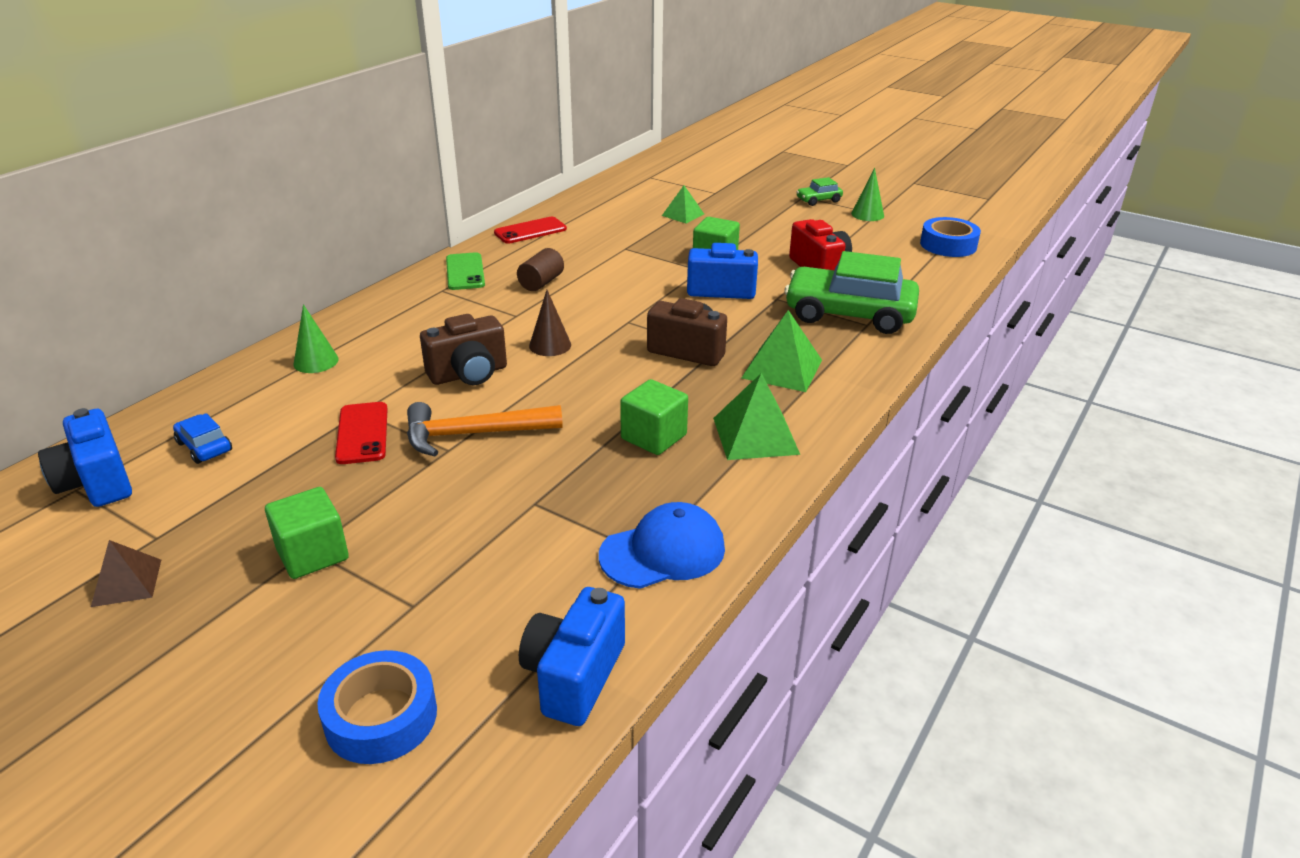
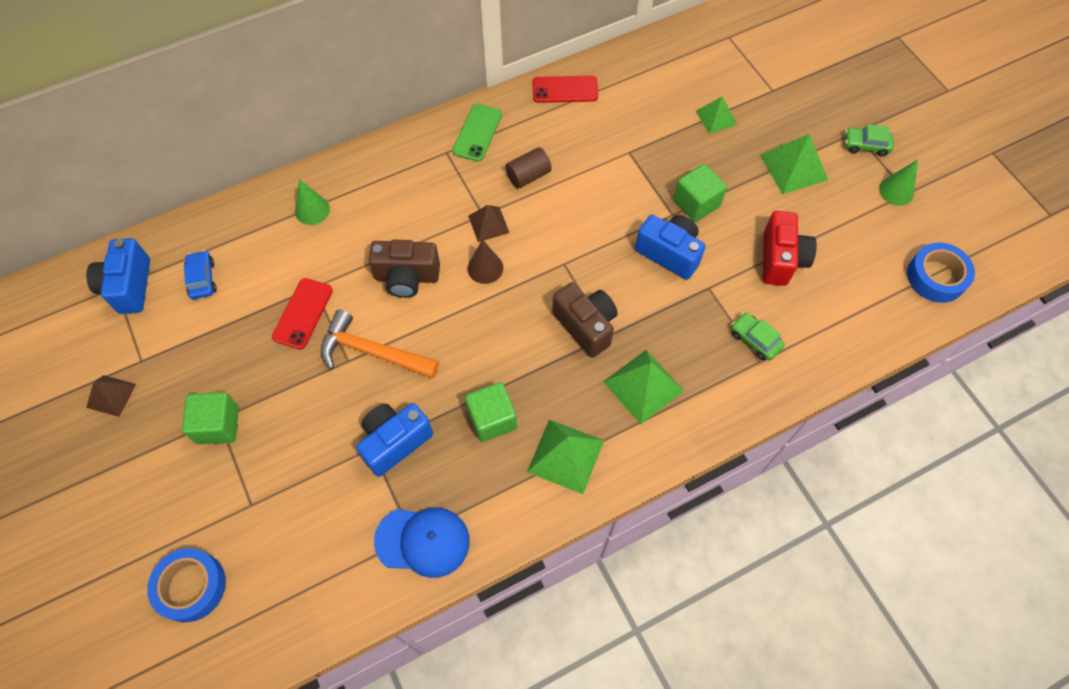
camera: 30 degrees right, 30 degrees up
(528, 319) = (488, 224): none -> brown pyramid
(574, 676) = (306, 617): blue camera -> blue camera (395, 442)
(774, 223) = (793, 167): none -> green pyramid
(849, 314) = (755, 340): green car -> green car, size x0.44

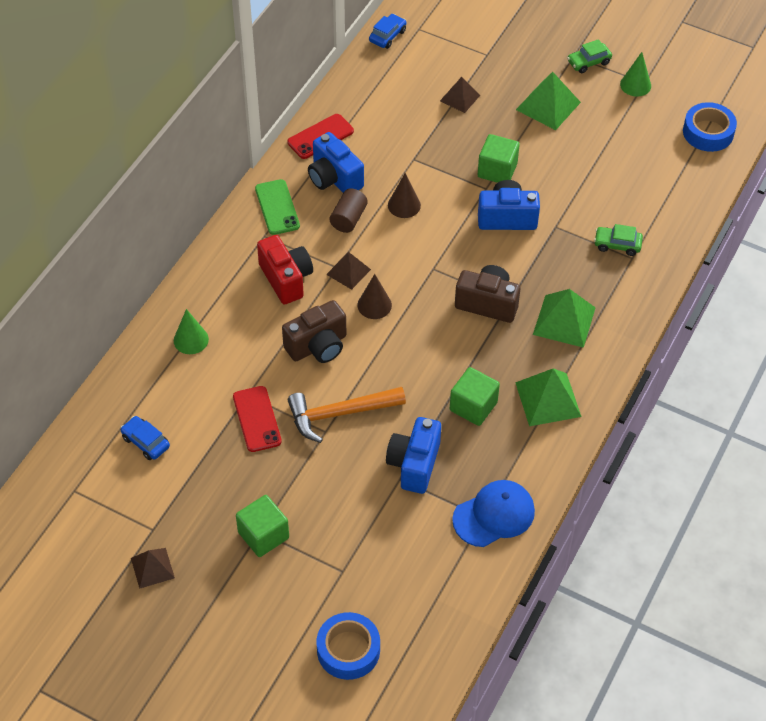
camera: 35 degrees left, 10 degrees down
(129, 286) = (85, 483): blue camera -> blue camera (334, 178)
(586, 190) = (404, 205): none -> brown cone
(695, 30) = (387, 36): none -> blue car
(716, 117) = (460, 98): green pyramid -> brown pyramid
(780, 259) = (591, 178): red camera -> red camera (286, 279)

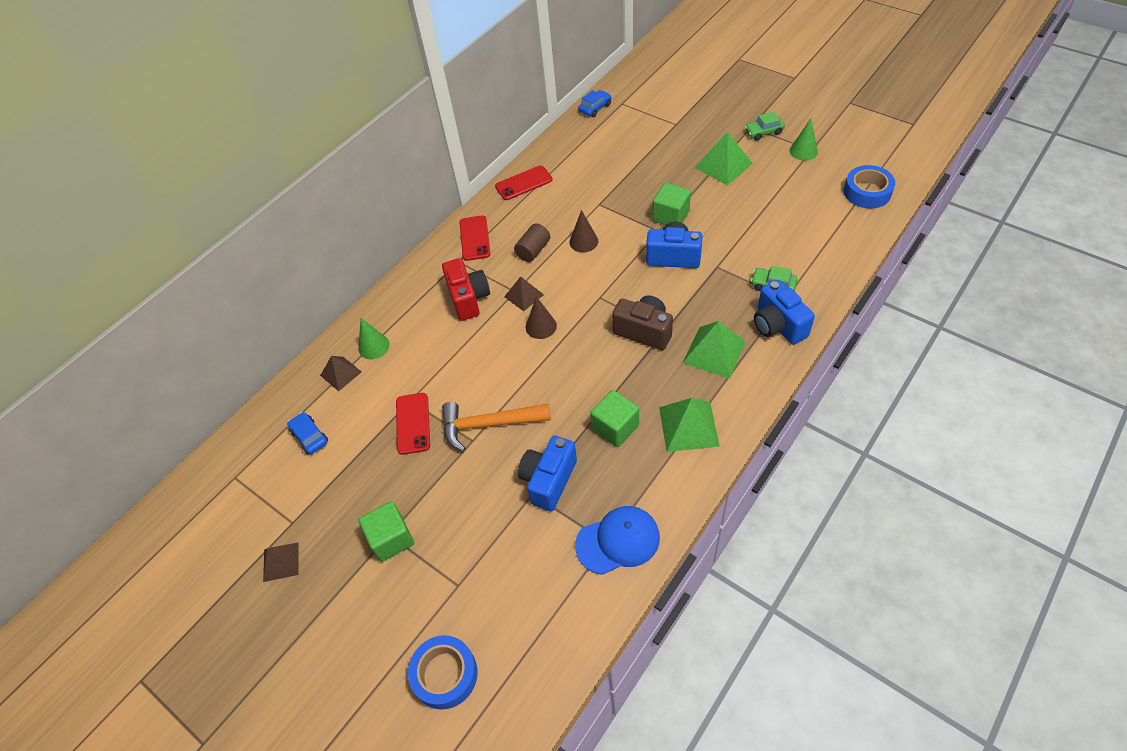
camera: 15 degrees right, 0 degrees up
(277, 207) = (475, 238): green phone -> red phone
(318, 346) = (483, 360): brown camera -> none
(334, 178) = (528, 217): blue camera -> blue camera (778, 325)
(460, 98) = (647, 157): brown pyramid -> brown pyramid (341, 373)

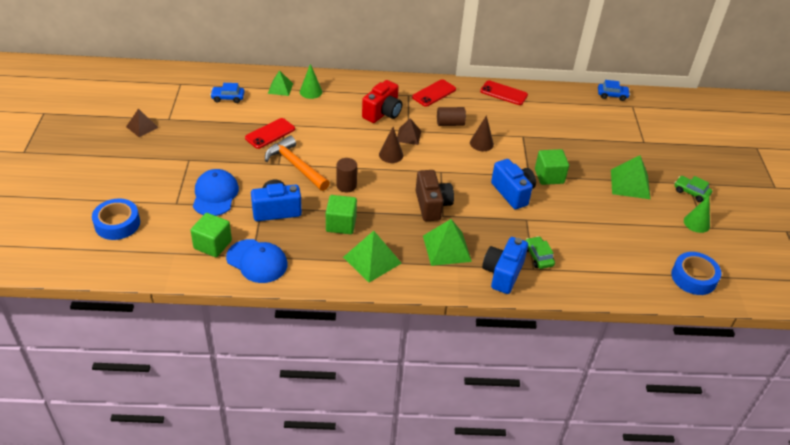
camera: 45 degrees right, 10 degrees down
(309, 437) = (228, 98): blue car -> blue car turned 105 degrees counterclockwise
(341, 373) = (280, 88): brown pyramid -> green pyramid
(391, 539) = (186, 162): green cube -> green cube (212, 244)
(475, 533) = (215, 195): none -> blue cap
(558, 392) = (346, 186): none -> brown cylinder

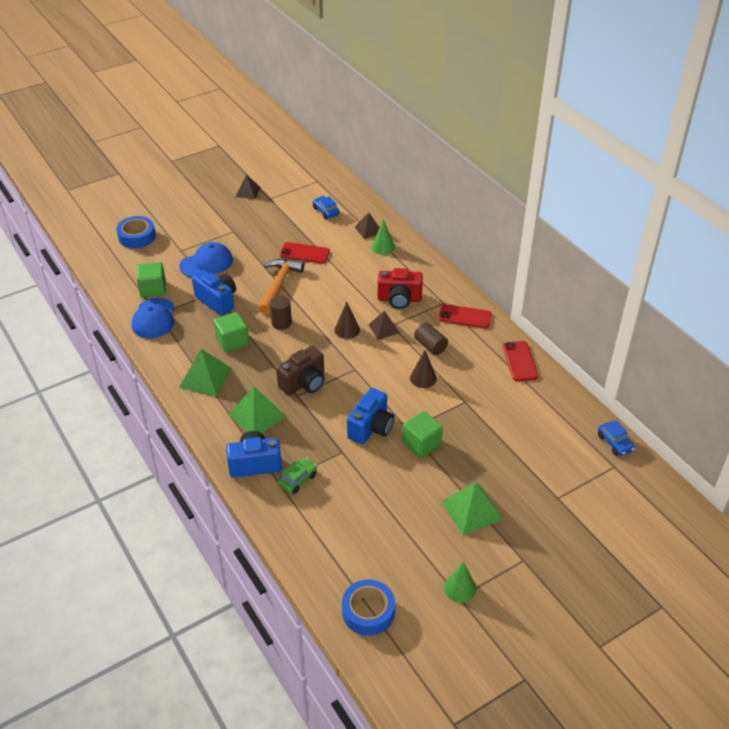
camera: 60 degrees right, 0 degrees up
(280, 88) = (368, 230): green pyramid -> brown pyramid
(691, 192) = (509, 567): green car -> none

